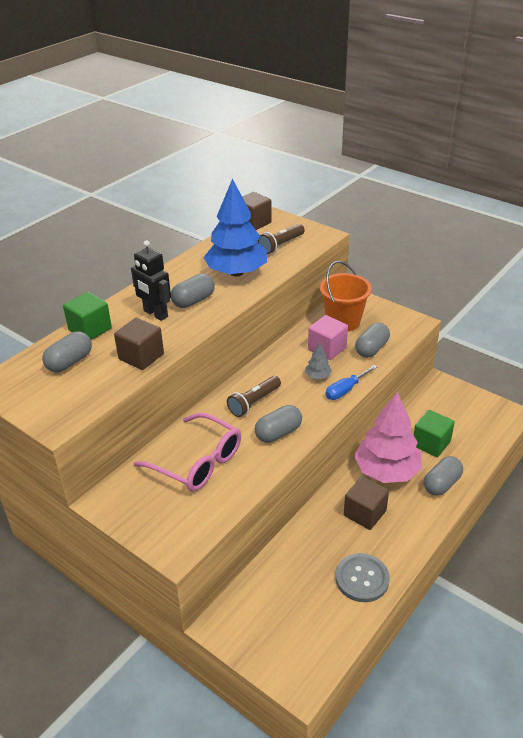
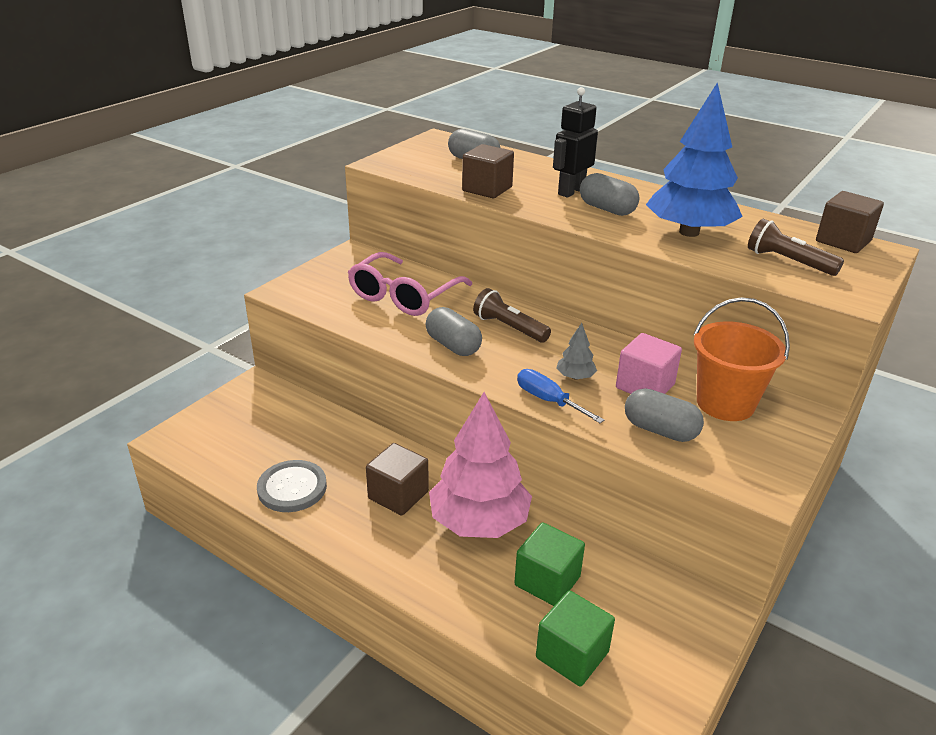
camera: 85 degrees right, 5 degrees down
(90, 329) = (532, 164): green cube -> green cube (572, 655)
(441, 484) = (455, 585): grey capsule -> none

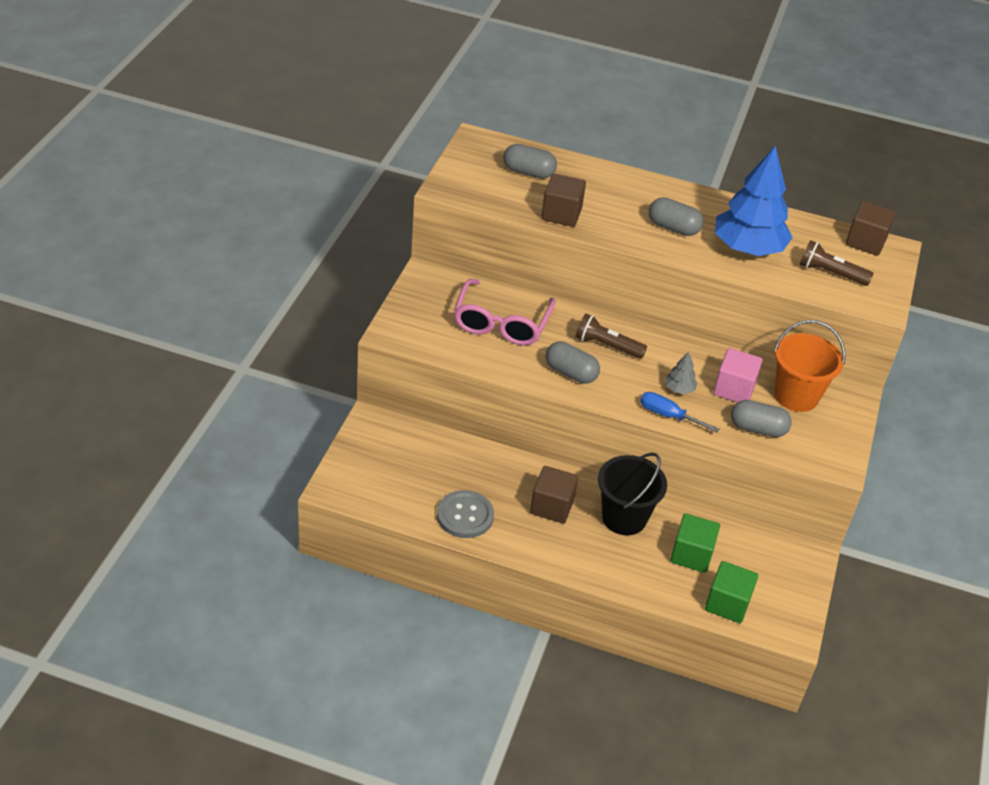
camera: 20 degrees left, 10 degrees up
(479, 522) = (624, 518): pink tree -> black bucket
(571, 191) = (634, 207): black robot -> none

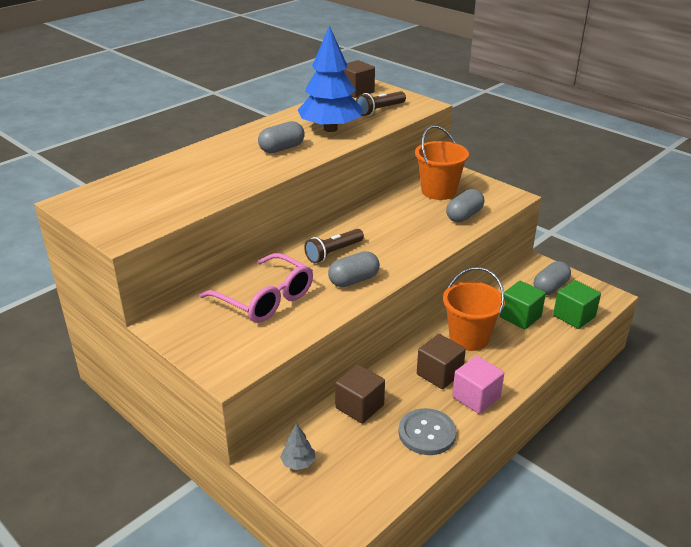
camera: 60 degrees left, 10 degrees down
(528, 172) = (147, 189): grey capsule -> grey capsule (550, 287)
(561, 214) = (219, 189): brown cube -> brown cube (359, 406)
(624, 518) = (469, 338): black bucket -> orange bucket
(668, 415) = (430, 249): blue screwdriver -> none
(679, 389) = (404, 235): grey tree -> grey tree (298, 463)
(734, 389) = (418, 213): pink cube -> pink cube (476, 397)

